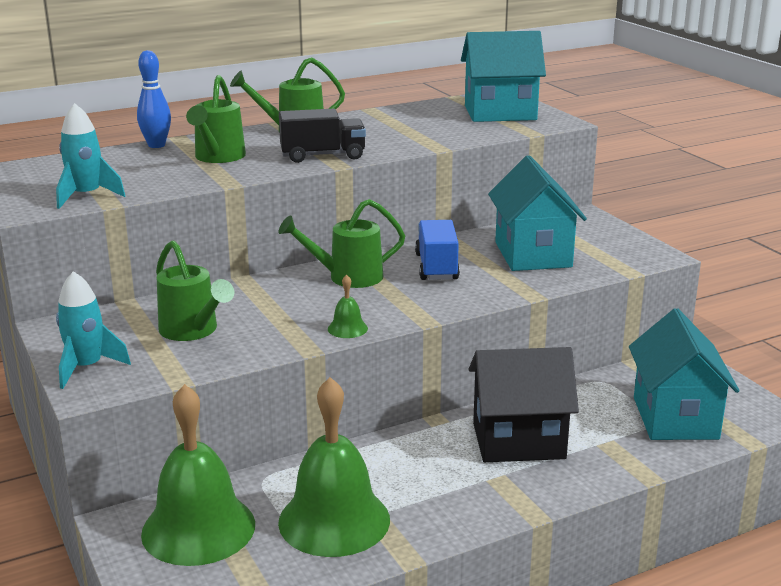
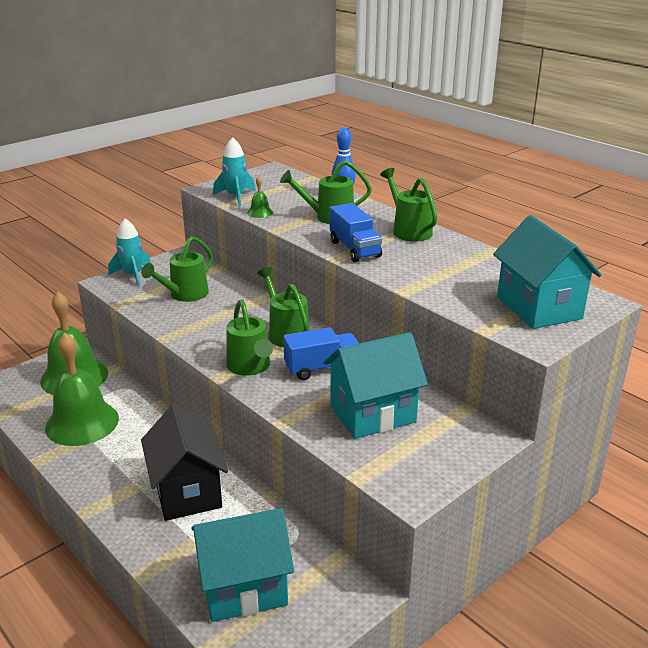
camera: 75 degrees right, 5 degrees up
(322, 156) = (354, 249): black truck -> blue truck
(347, 328) = (200, 346): green bell -> green bell (260, 212)
(414, 303) = (250, 367): none -> green watering can

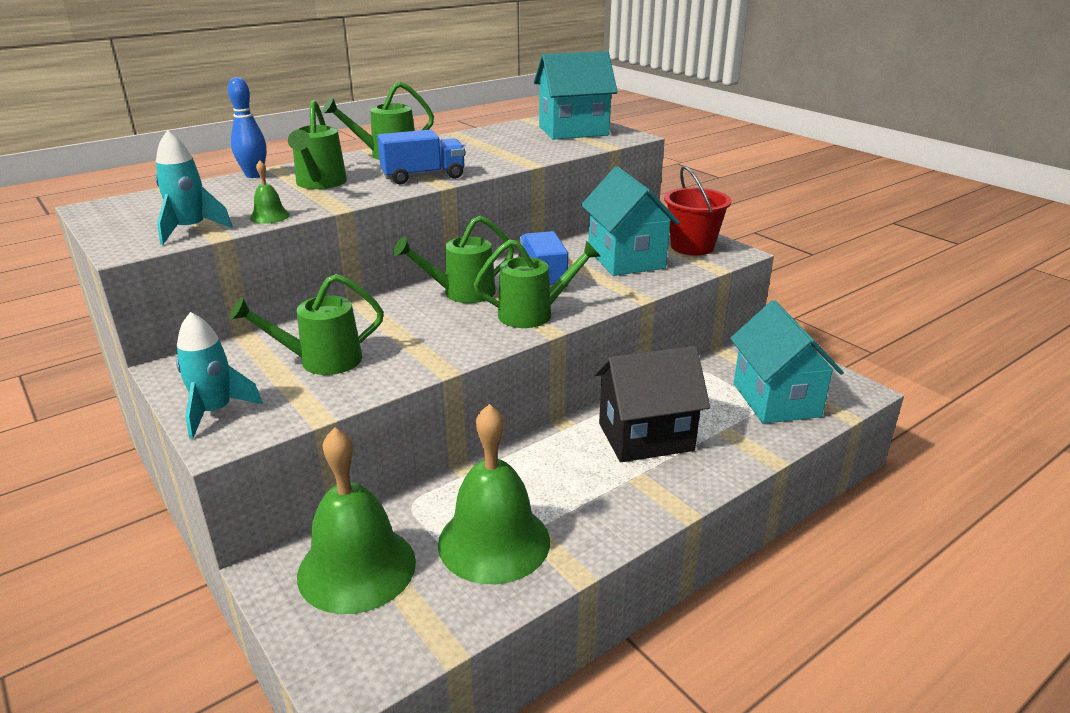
camera: 85 degrees left, 0 degrees up
(184, 295) = (321, 361): green watering can -> green watering can turned 120 degrees clockwise
(419, 461) = (692, 246): none -> red bucket

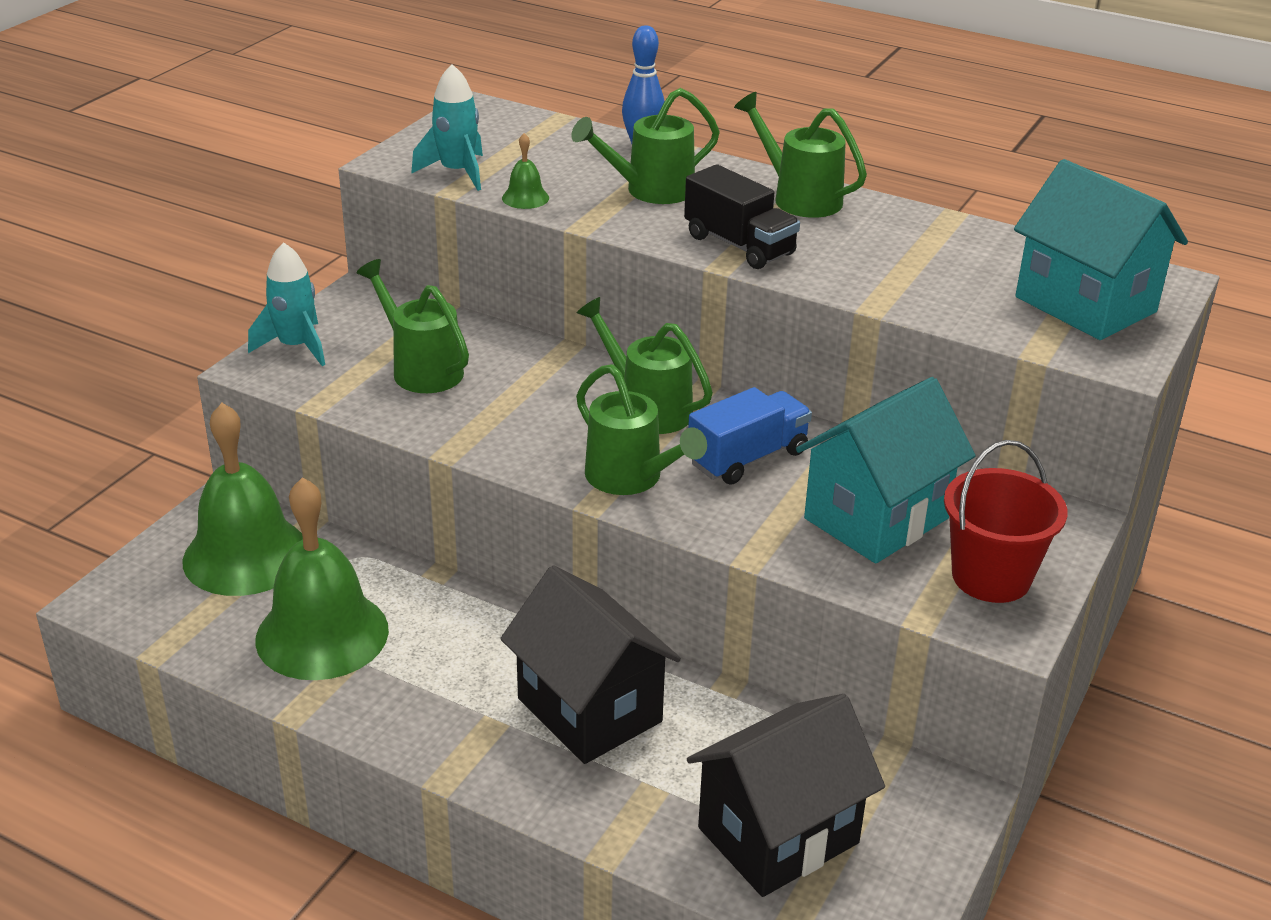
camera: 65 degrees right, 5 degrees up
(423, 177) = (739, 245): blue truck -> black truck
(776, 400) = (778, 835): turquoise house -> black house

